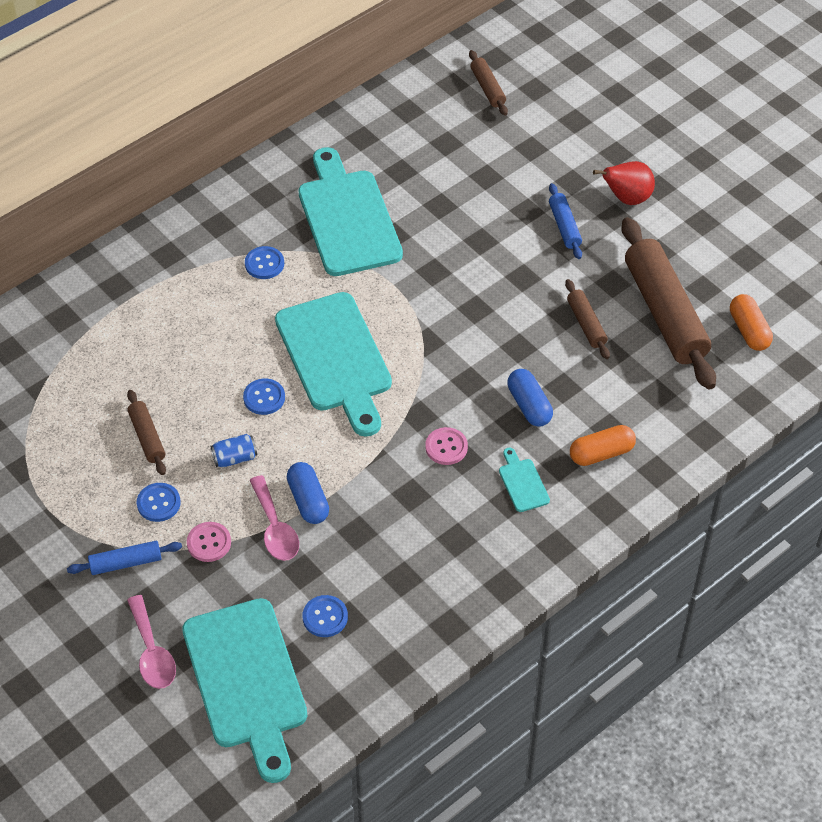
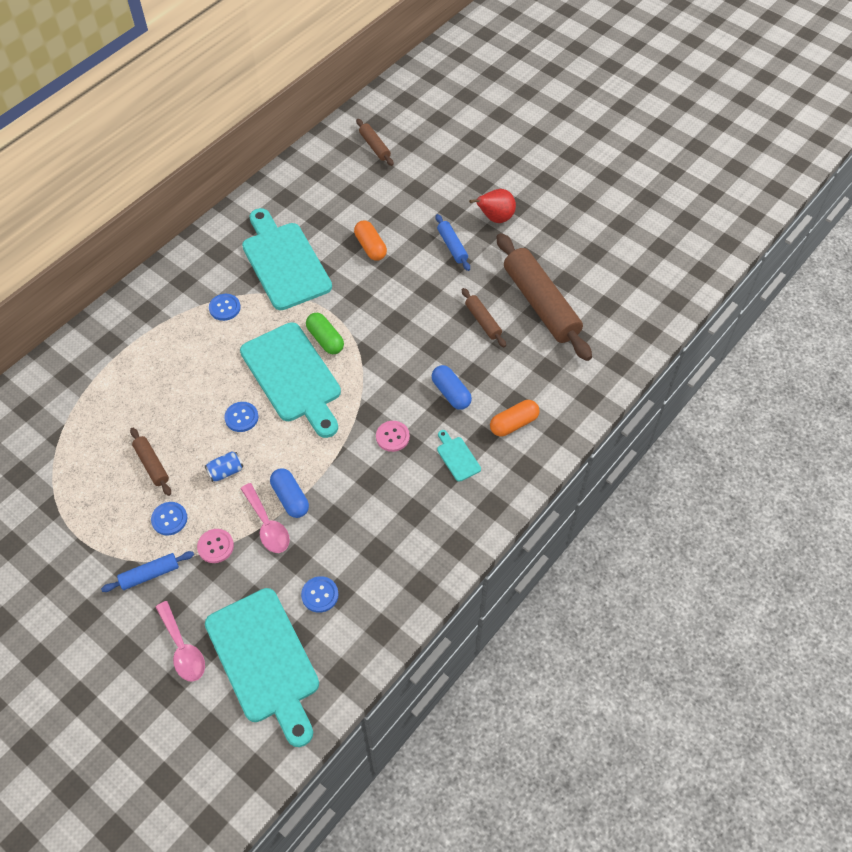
camera: 10 degrees left, 5 degrees up
(383, 319) = (325, 339): none -> green capsule
(749, 331) = (606, 309): orange capsule -> orange capsule (370, 247)

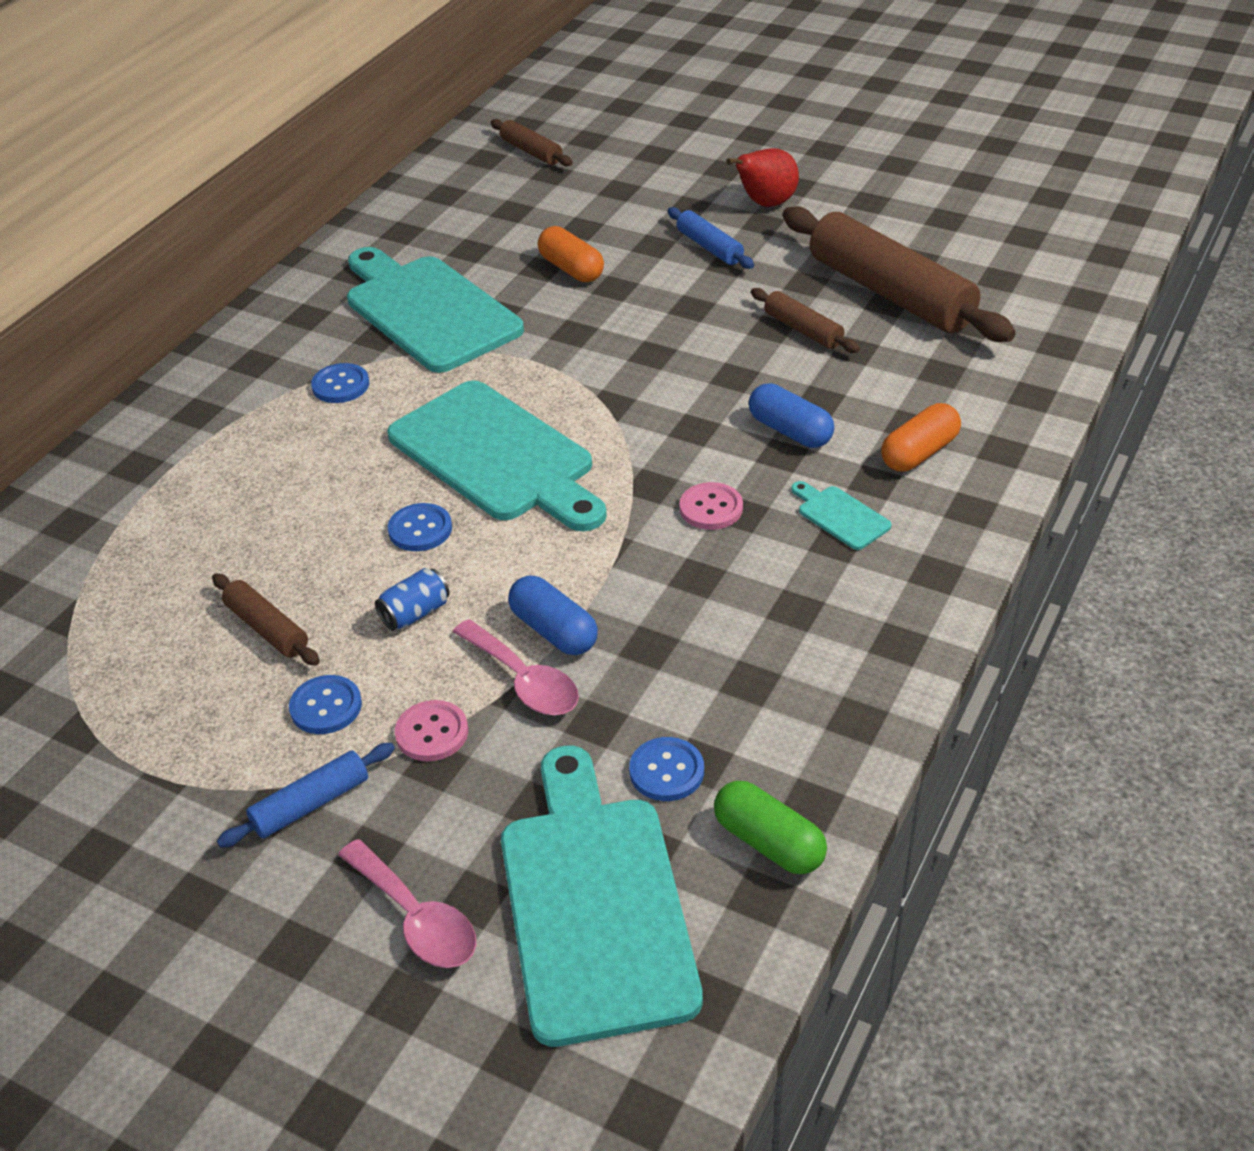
camera: 10 degrees left, 15 degrees down
(264, 661) = (594, 904): turquoise cutting board -> turquoise cutting board turned 150 degrees counterclockwise
(325, 339) = (537, 397): green capsule -> green capsule (769, 842)

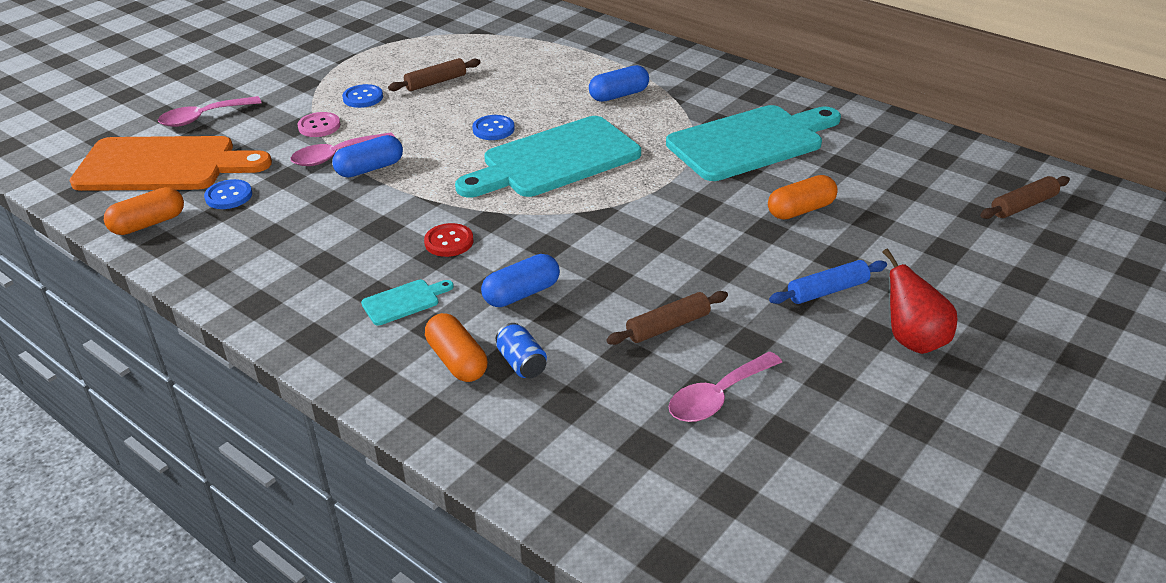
camera: 100 degrees right, 5 degrees down
(308, 428) = (619, 95): none -> blue capsule
(311, 804) = (298, 93): blue rolling pin -> none
(340, 385) = (663, 106): blue button -> none
(415, 613) = (418, 125): blue can -> blue can (522, 363)
(594, 904) = (163, 165): turquoise cutting board -> orange cutting board
(711, 508) = (449, 242): pink button -> red button
(769, 842) = (148, 224): green capsule -> orange capsule
(890, 293) = (717, 397): brown rolling pin -> pink spoon

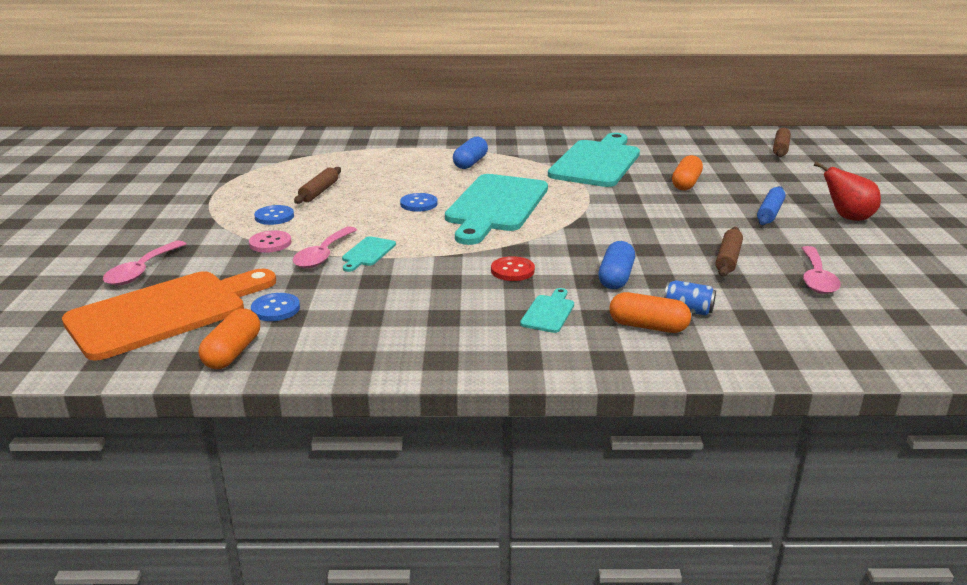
camera: 40 degrees left, 10 degrees down
(370, 168) = (367, 253): blue capsule -> turquoise cutting board

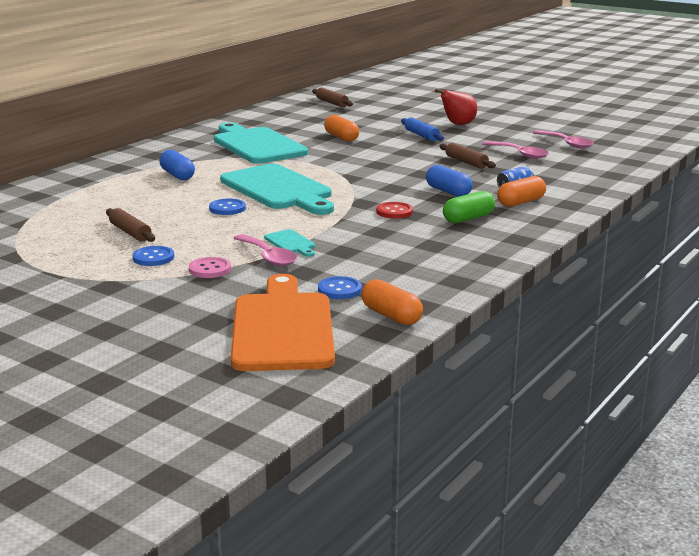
camera: 55 degrees left, 5 degrees down
(141, 271) = (179, 325): pink spoon -> pink spoon (567, 143)
(549, 312) = (468, 218): turquoise cutting board -> green capsule

